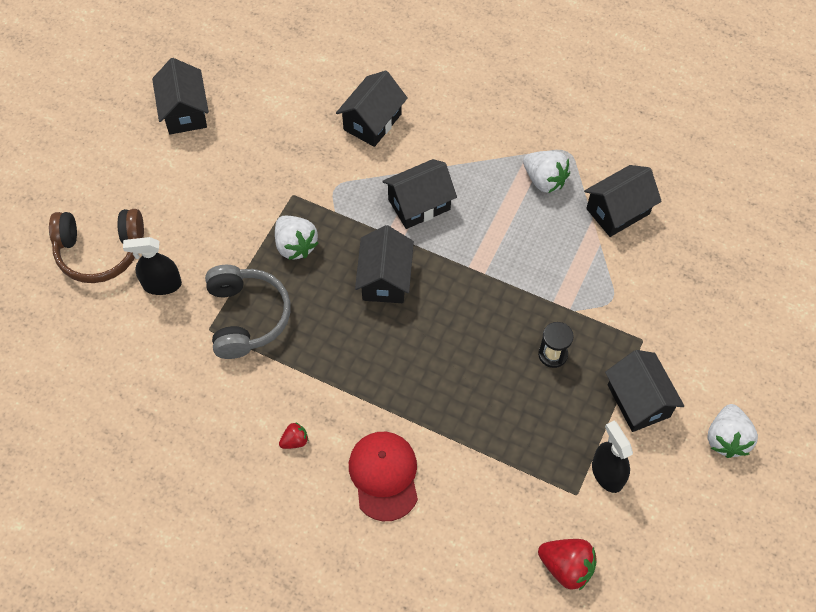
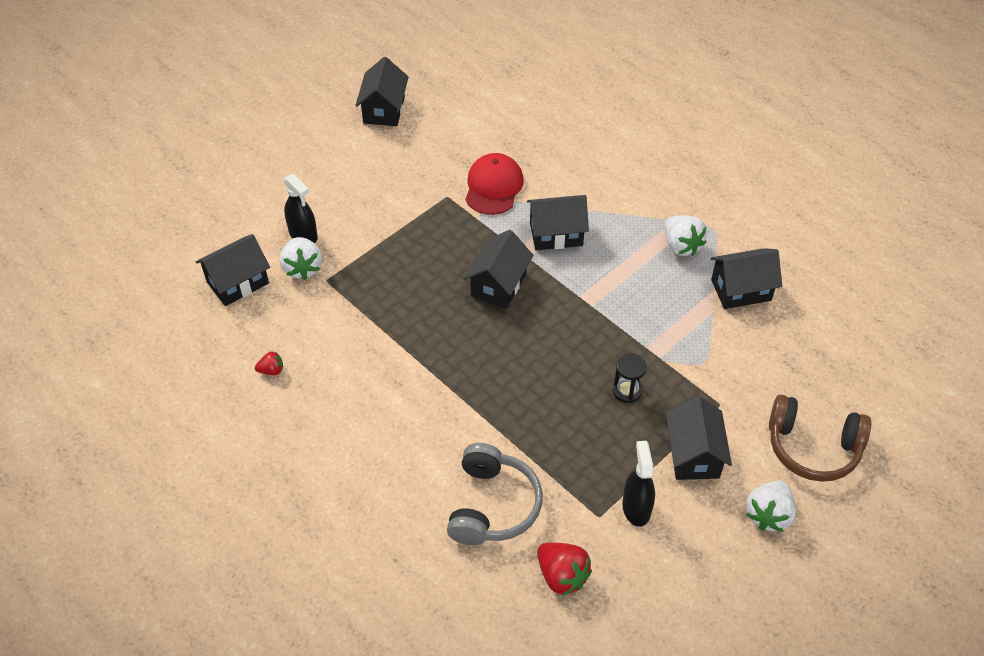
camera: 20 degrees right, 10 degrees down
(100, 251) = (264, 195): brown headphones -> brown headphones (812, 447)
(162, 284) = (303, 234): black spray bottle -> black spray bottle turned 150 degrees counterclockwise
(246, 317) = (363, 280): grey headphones -> grey headphones (492, 505)
(295, 245) = (431, 236): white strawberry -> white strawberry (303, 268)
(295, 441) = (359, 390): red strawberry -> red strawberry (271, 370)
(372, 122) = (543, 159): black house -> black house (237, 282)
(384, 476) = (426, 443): red cap -> red cap (493, 187)

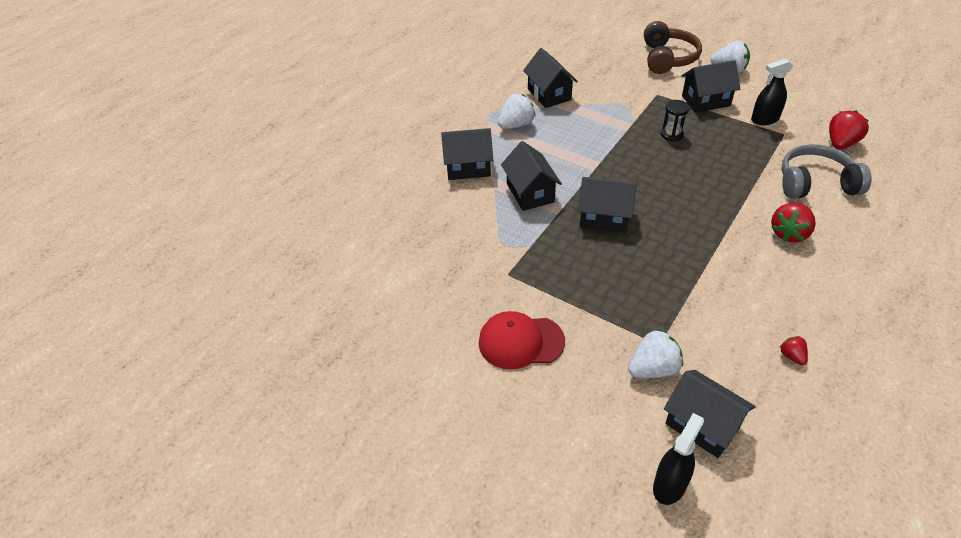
camera: 100 degrees left, 5 degrees down
(303, 234) = (607, 382): black spray bottle -> black spray bottle (669, 485)
(384, 110) = (386, 358): black house -> black house (468, 167)
(421, 439) = (789, 233): none -> red strawberry
(493, 187) = (484, 243): red cap -> red cap (521, 342)

